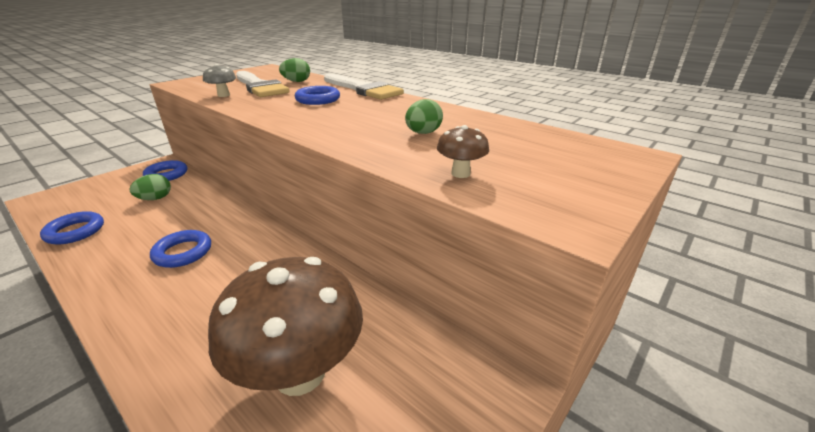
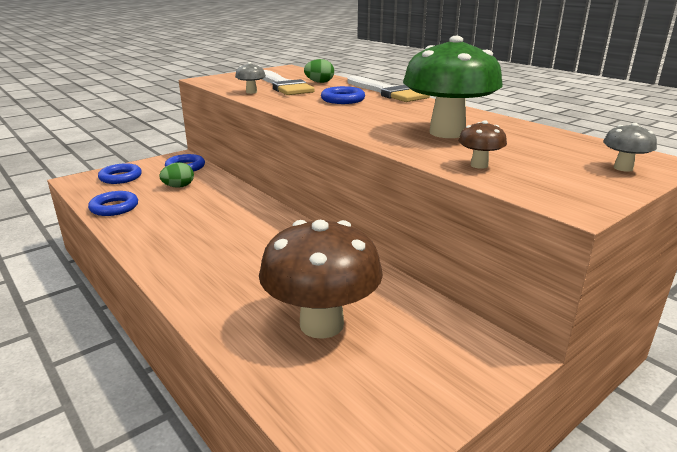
camera: 10 degrees right, 5 degrees down
(183, 252) = (211, 231): blue ring -> blue ring (120, 177)
(423, 133) = (447, 133): green egg -> green mushroom
(604, 166) = (623, 168): none -> grey mushroom

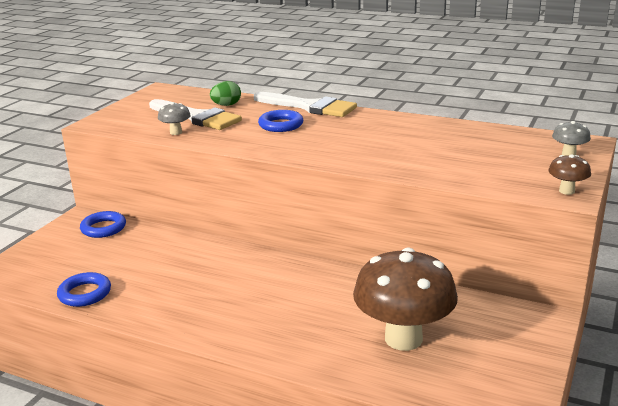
camera: 25 degrees left, 0 degrees up
(120, 177) = (43, 258): blue ring -> none
(179, 187) = (126, 252): green egg -> none
(447, 133) = (416, 147): green mushroom -> none
(479, 165) = (475, 175): brown mushroom -> brown mushroom (566, 191)

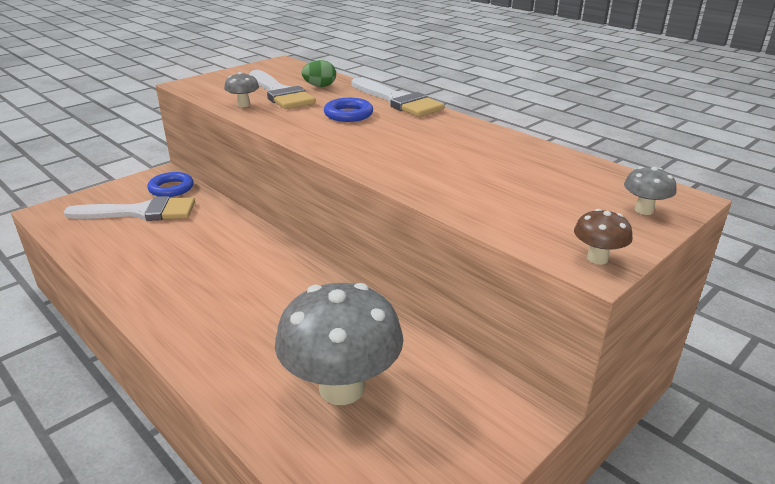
camera: 20 degrees right, 5 degrees up
(85, 293) = (97, 248): blue ring -> none
(94, 255) = (140, 212): none -> white brush
(403, 338) = (342, 388): brown mushroom -> grey mushroom

